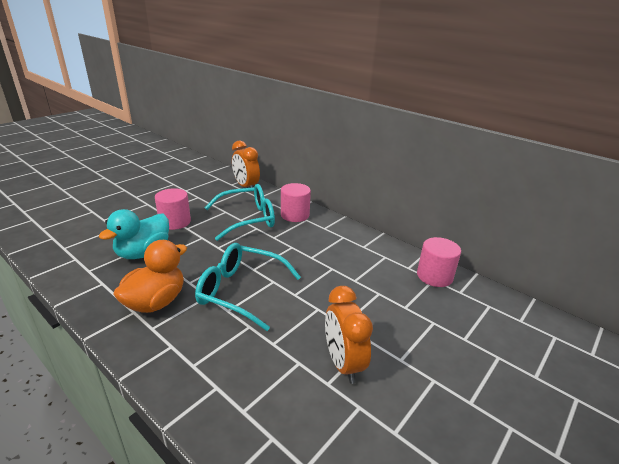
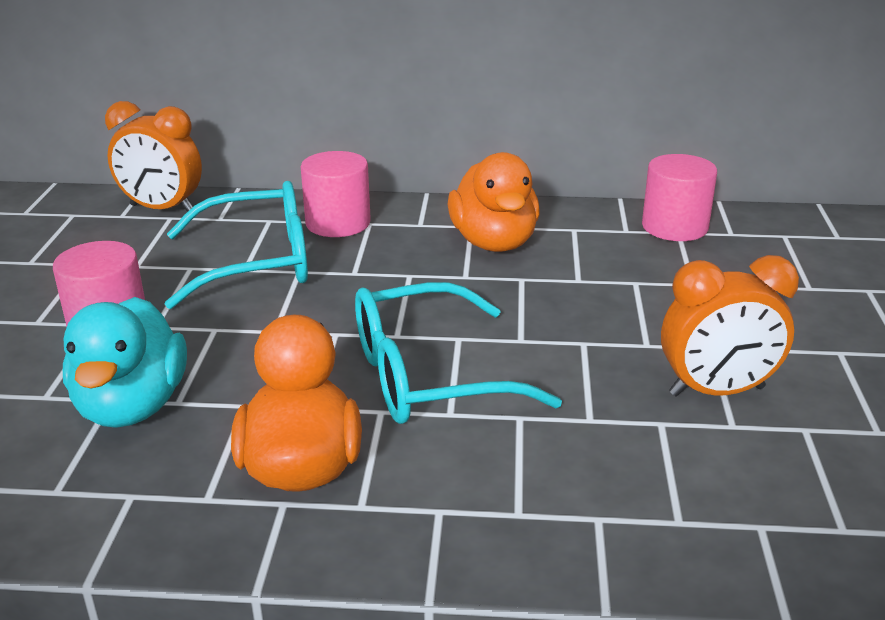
camera: 35 degrees left, 0 degrees up
(248, 219) = (258, 262): turquoise glasses -> turquoise glasses turned 45 degrees clockwise
(342, 248) = (494, 242): none -> orange duck
(343, 363) = (717, 391): orange clock -> orange clock turned 45 degrees counterclockwise

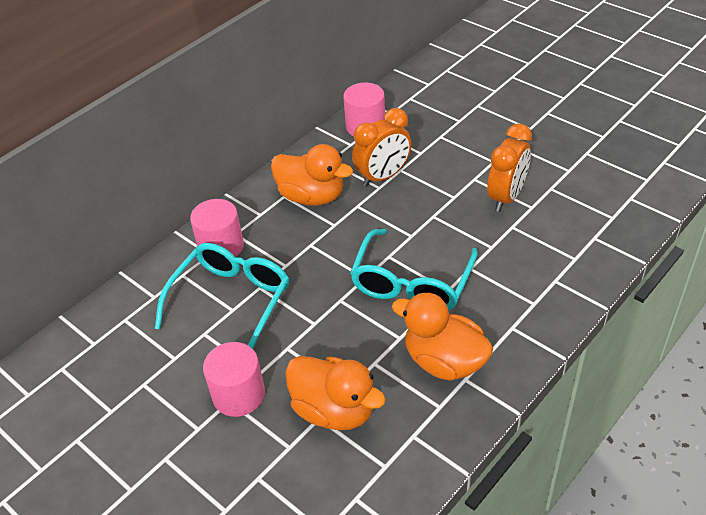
camera: 50 degrees left, 15 degrees up
(132, 406) = (334, 410): turquoise duck -> orange duck
(162, 209) = (109, 319): orange clock -> orange clock (383, 176)

